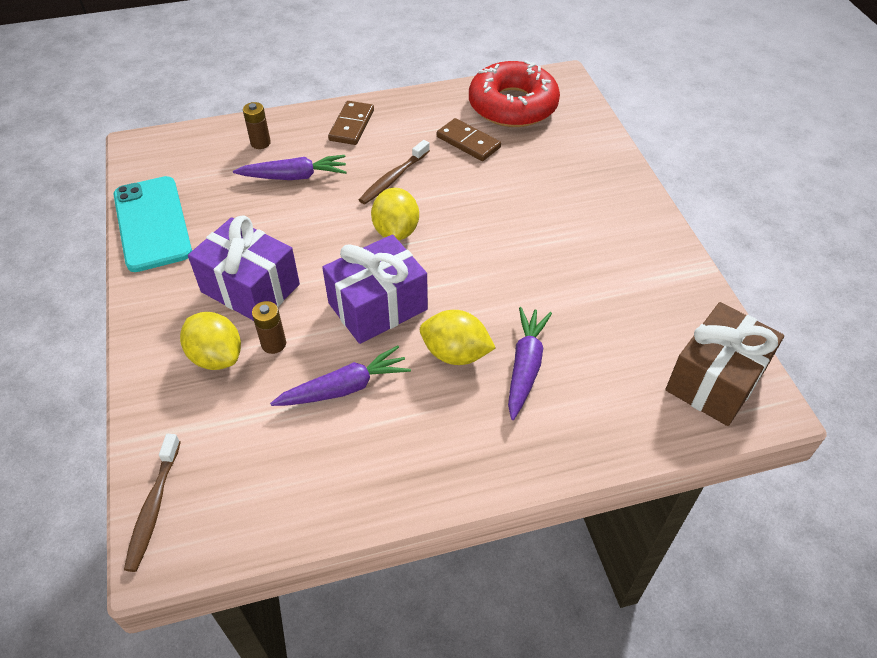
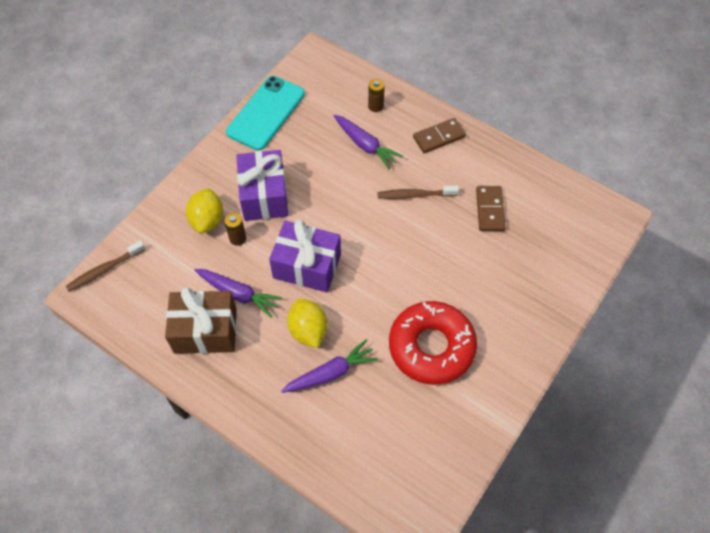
camera: 50 degrees right, 10 degrees up
(396, 231) = (372, 230): yellow lemon -> none
(512, 105) = (554, 208): red donut -> red donut (431, 347)
(715, 380) = (412, 487): brown gift -> brown gift (205, 331)

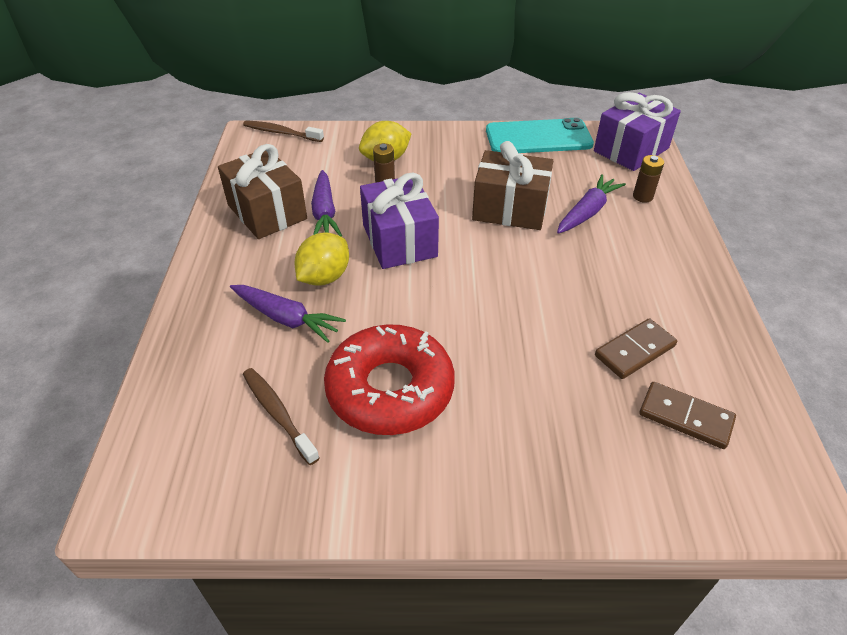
camera: 55 degrees right, 15 degrees down
(264, 196) = (448, 178): purple gift -> purple gift (631, 150)
(327, 184) = (510, 209): none -> brown gift
(365, 145) = (587, 212): purple carrot -> purple carrot turned 150 degrees counterclockwise
(415, 195) = (574, 276): brown toothbrush -> brown toothbrush (278, 413)
(439, 137) = (672, 259): brown domino -> brown domino (685, 417)

